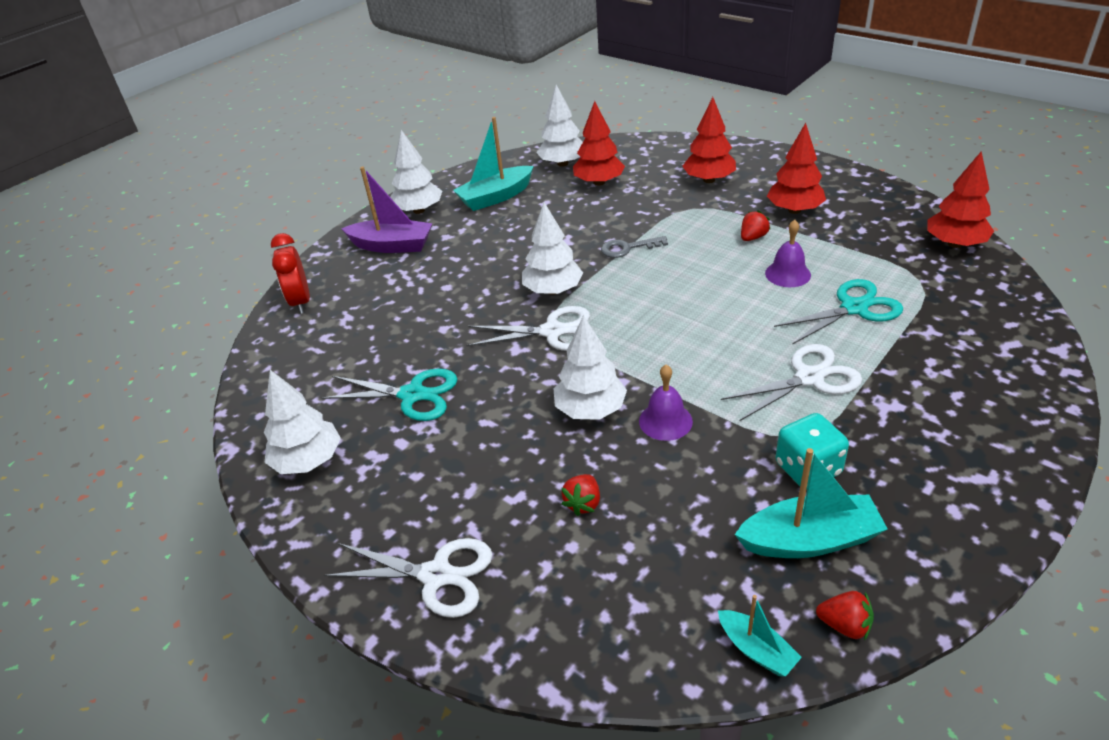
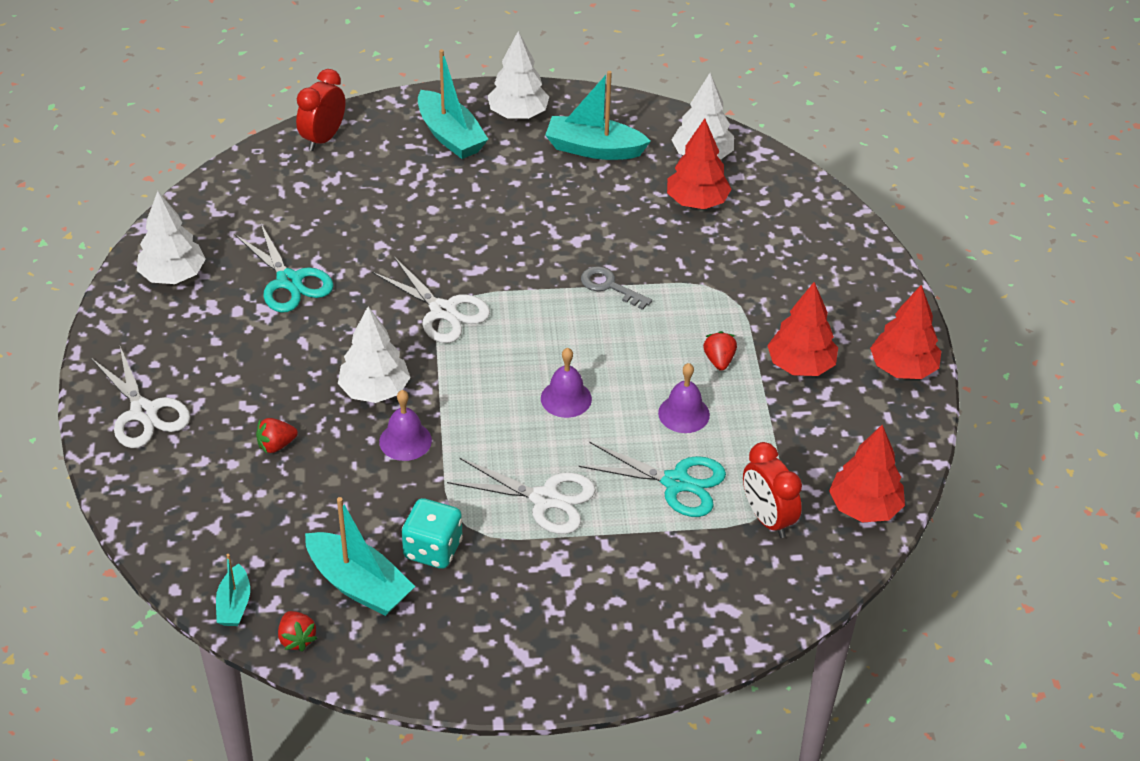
camera: 40 degrees right, 5 degrees up
(392, 246) = (450, 136): purple boat -> turquoise boat
(553, 290) = (497, 277): white tree -> none
(709, 180) = (789, 276): red tree -> red tree (903, 368)
(713, 317) = (566, 398): none -> purple bell
(753, 237) = (719, 360): red strawberry -> red strawberry turned 90 degrees counterclockwise
(929, 286) = (767, 519): none -> red clock

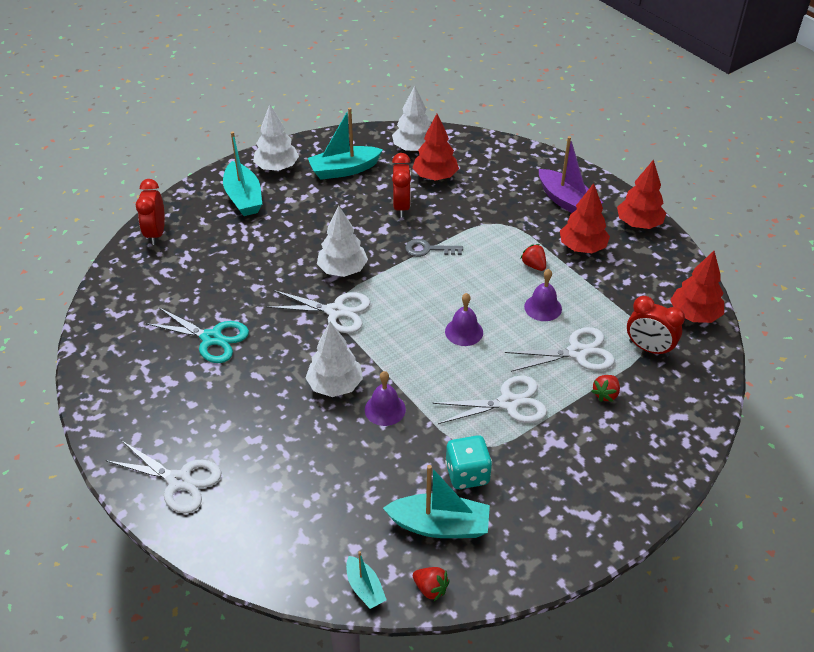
camera: 30 degrees left, 0 degrees up
(173, 275) = (121, 372): white tree -> white tree (342, 270)
(276, 445) = (298, 456): red strawberry -> red strawberry (605, 394)
(450, 136) = (243, 198): turquoise boat -> turquoise boat turned 45 degrees clockwise
(623, 222) = (401, 207): none -> red clock
(676, 482) = (577, 352): turquoise scissors -> white scissors
(835, 302) = (567, 202): none -> purple boat

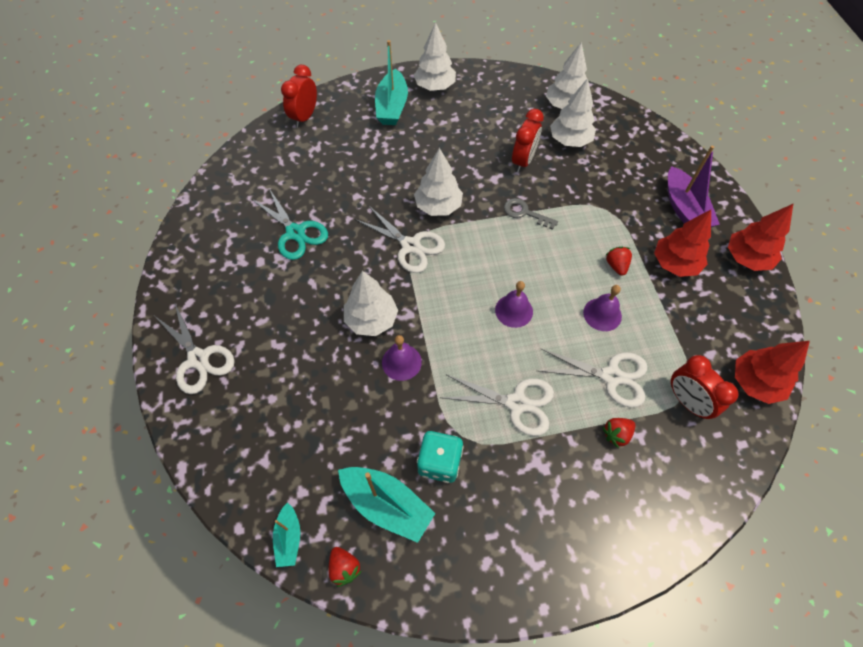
camera: 25 degrees right, 15 degrees up
(344, 170) = (491, 107): turquoise boat -> none
(435, 176) = (570, 140): red tree -> white tree

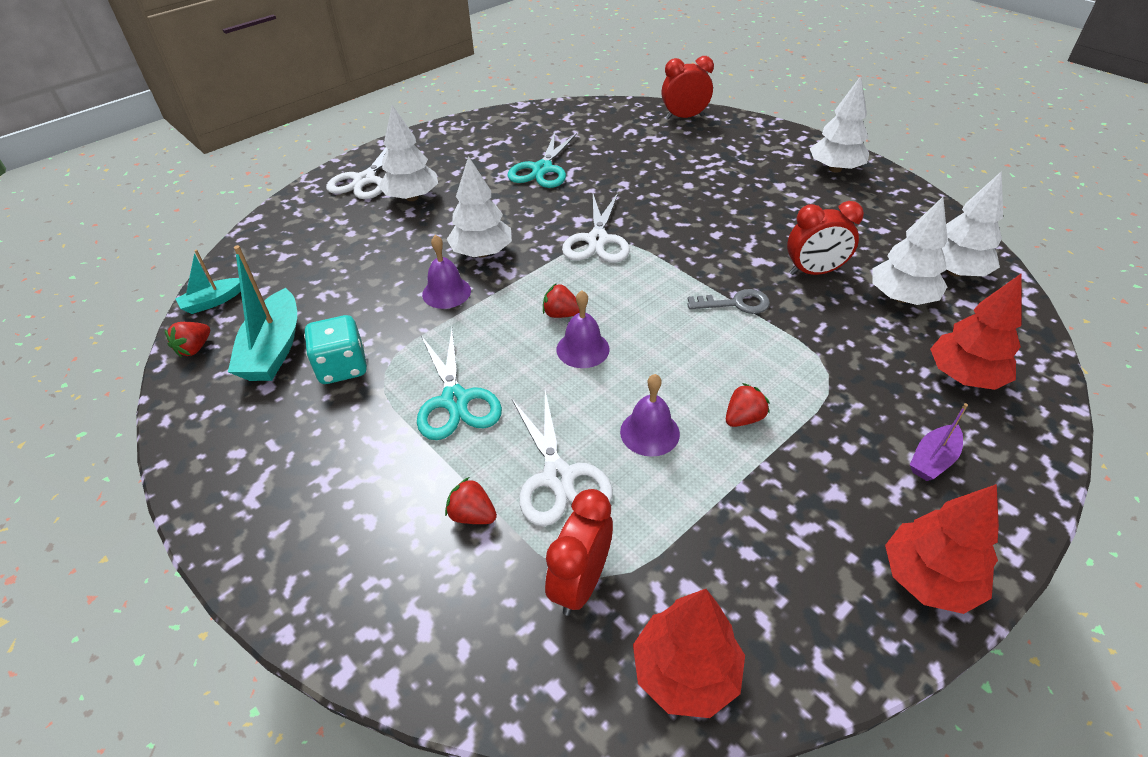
camera: 60 degrees right, 15 degrees down
(392, 107) = (766, 156): turquoise boat -> none
(438, 206) = (670, 237): white tree -> white tree (412, 197)
(473, 305) = (561, 314): none -> red strawberry
(516, 403) = (455, 400): white scissors -> turquoise scissors
(525, 213) = (736, 303): grey key -> grey key turned 90 degrees clockwise
(675, 264) = (815, 483): red tree -> red tree (964, 376)
(684, 209) = (932, 460): purple boat -> purple boat, size x0.56

